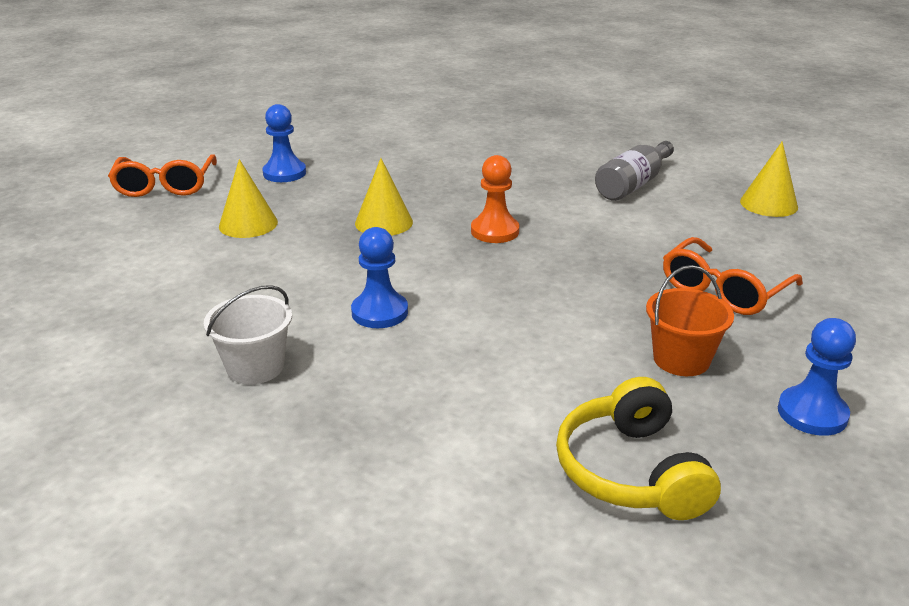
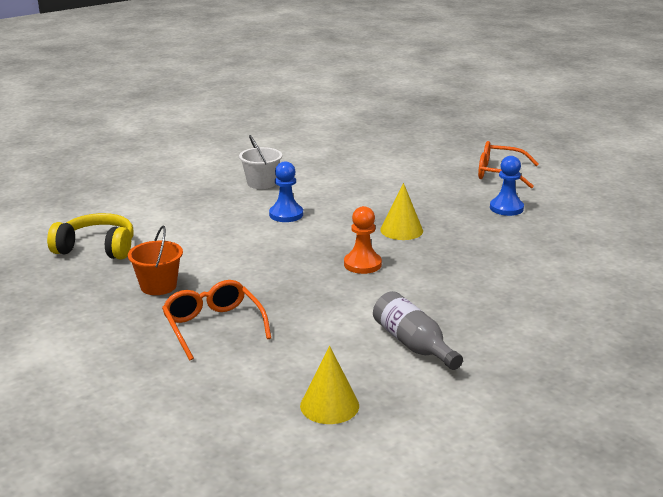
camera: 110 degrees right, 5 degrees down
(248, 224) = (425, 192): yellow cone -> none
(812, 413) = (74, 308): blue pawn -> none

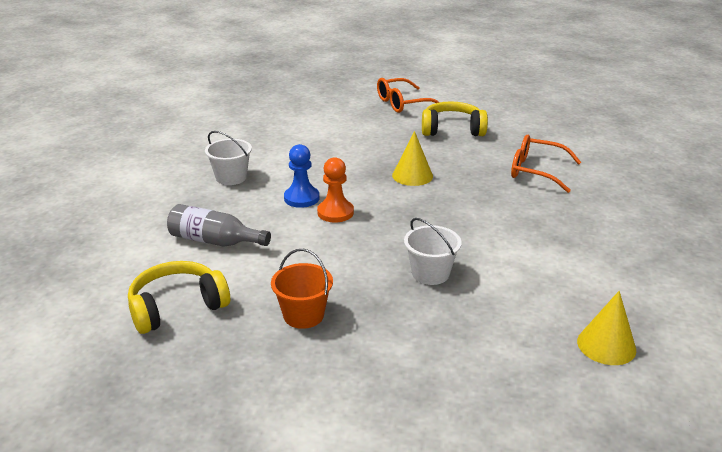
camera: 40 degrees left, 5 degrees up
(213, 326) = (414, 328): orange glasses -> orange glasses (536, 171)
(287, 300) = (430, 273): none -> white bucket
(362, 264) = (432, 216): orange pawn -> orange pawn (335, 212)
(413, 344) = (572, 265): grey bottle -> grey bottle (214, 241)
(506, 208) = (452, 129): blue pawn -> yellow headphones

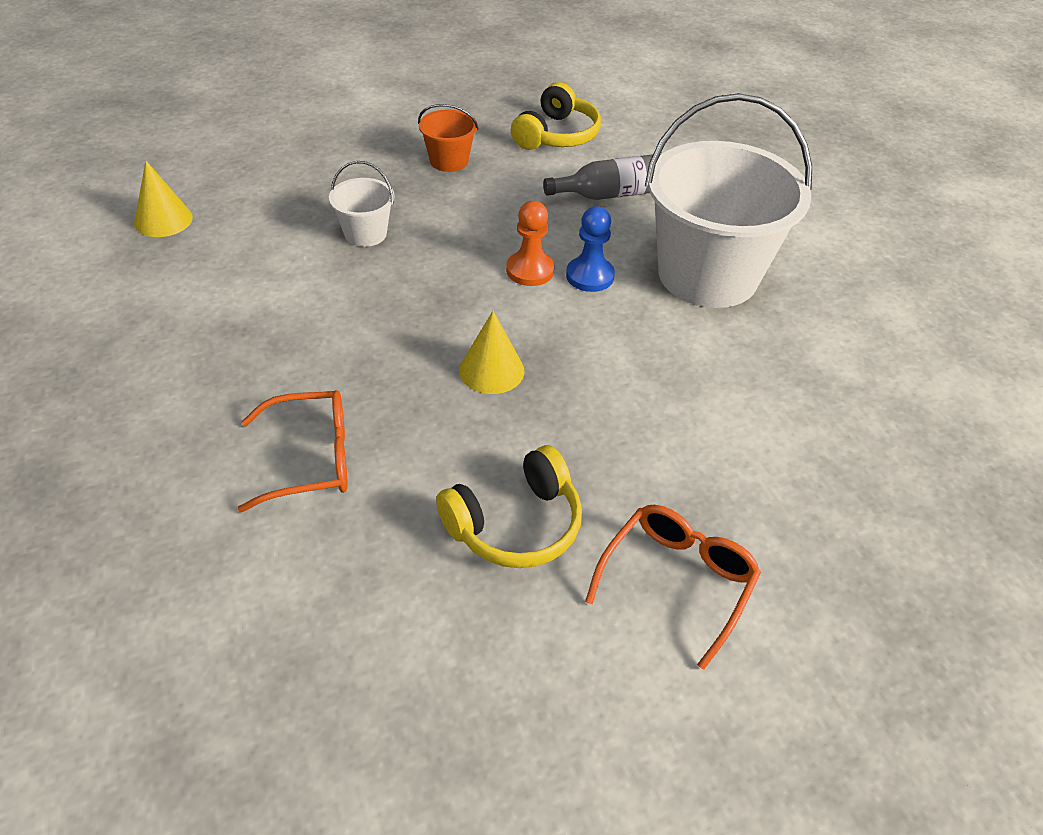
camera: 145 degrees right, 15 degrees up
(231, 177) = (707, 275): white bucket -> white bucket, size x2.31

